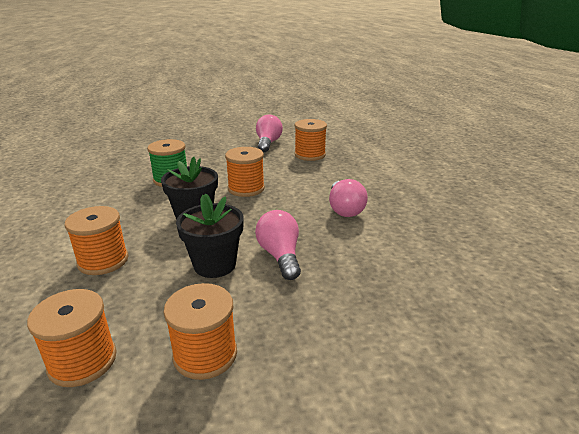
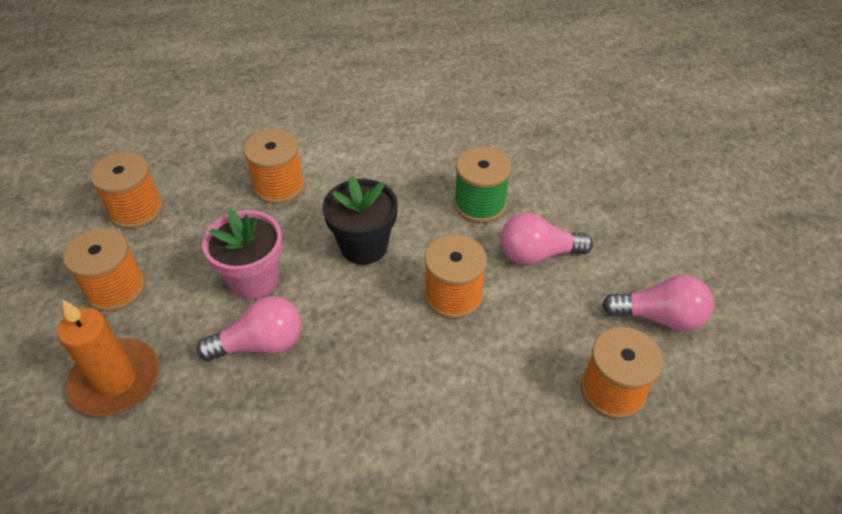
camera: 90 degrees right, 20 degrees up
(215, 265) = (254, 279): black flower pot -> pink flower pot
(318, 331) = (116, 380): none -> orange candle
(344, 209) = (381, 433): pink light bulb -> pink light bulb (537, 254)

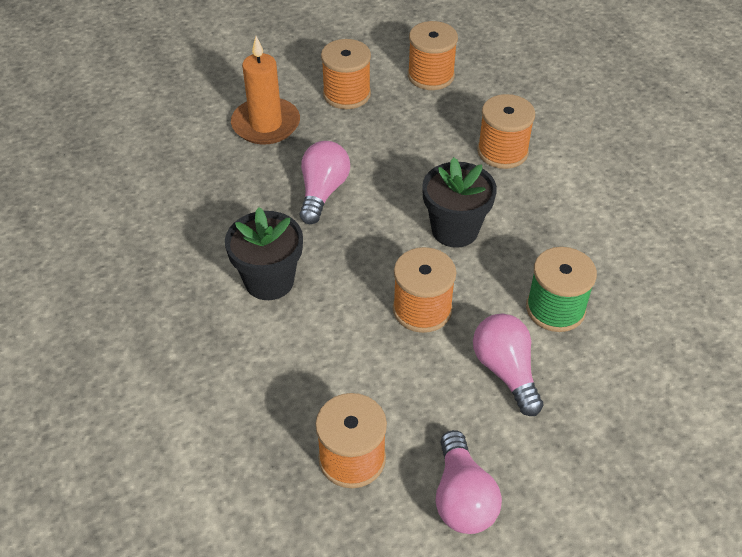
camera: 75 degrees right, 0 degrees up
(254, 279) = (386, 168): pink flower pot -> none
(261, 344) = (322, 192): pink light bulb -> pink light bulb turned 135 degrees counterclockwise
(373, 422) = (269, 281): none -> black flower pot

